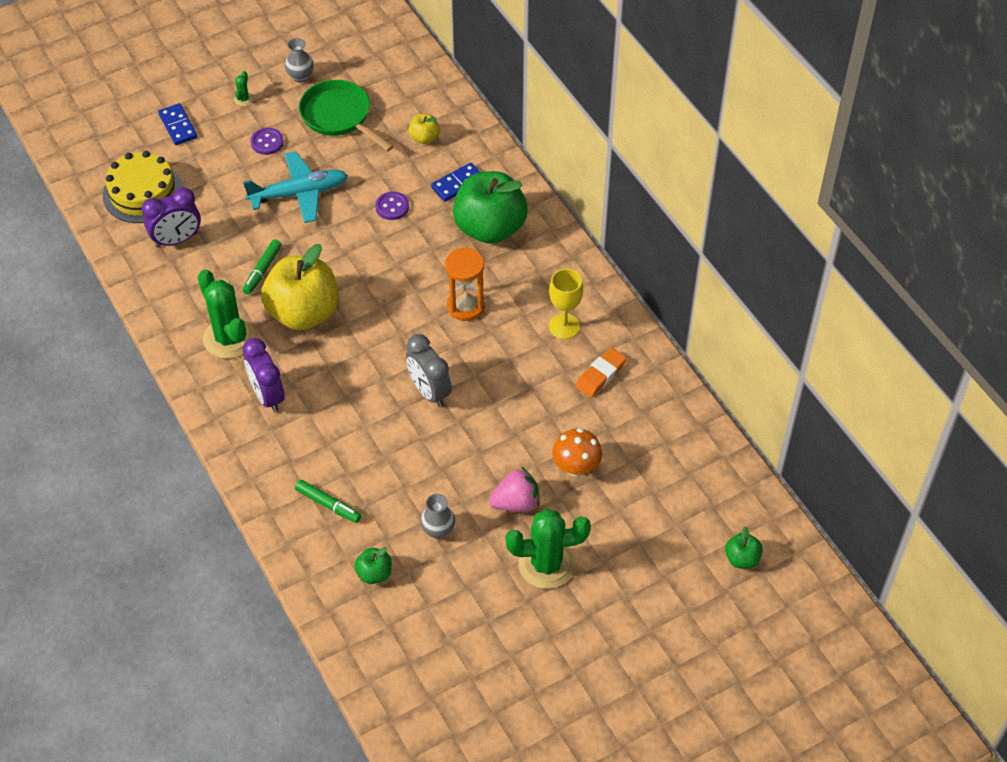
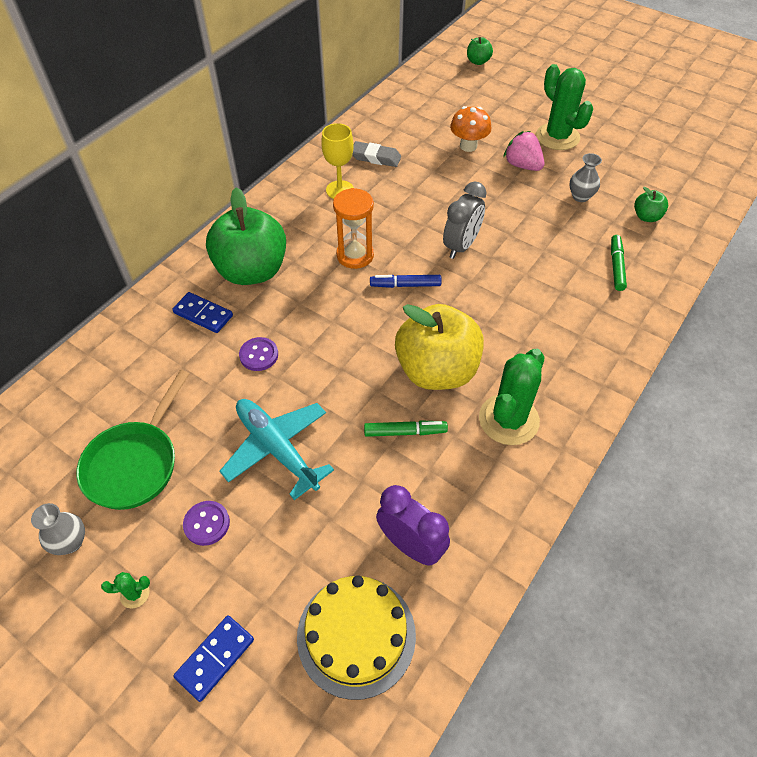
camera: 115 degrees left, 0 degrees up
(267, 396) = (549, 355): purple clock -> none
(407, 329) = (405, 285): none -> blue marker
(424, 138) = (144, 366): yellow apple -> none
(600, 375) = (375, 157): orange eraser -> grey eraser

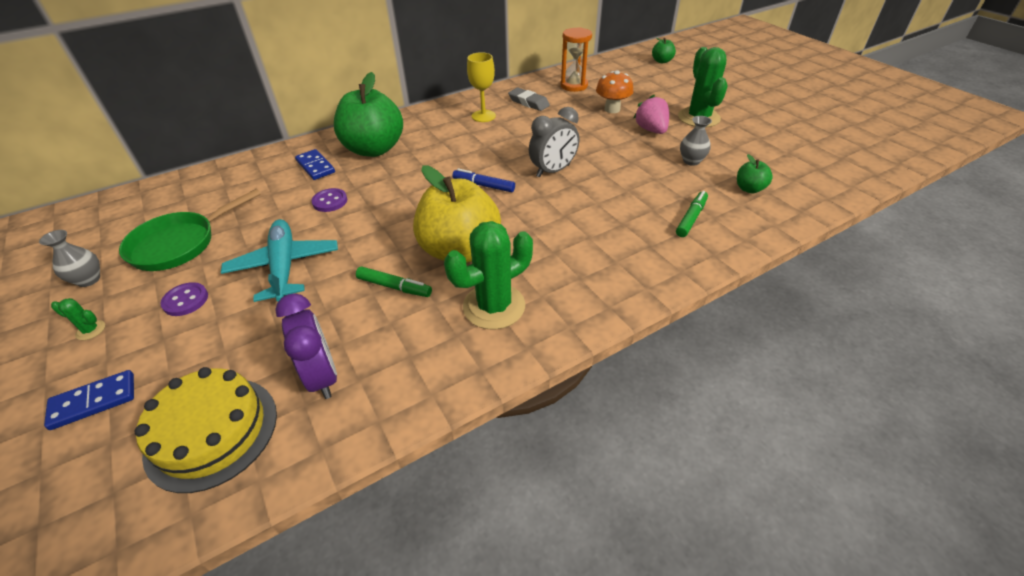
camera: 25 degrees right, 10 degrees down
(355, 255) = (460, 157): orange hourglass -> orange hourglass (574, 86)

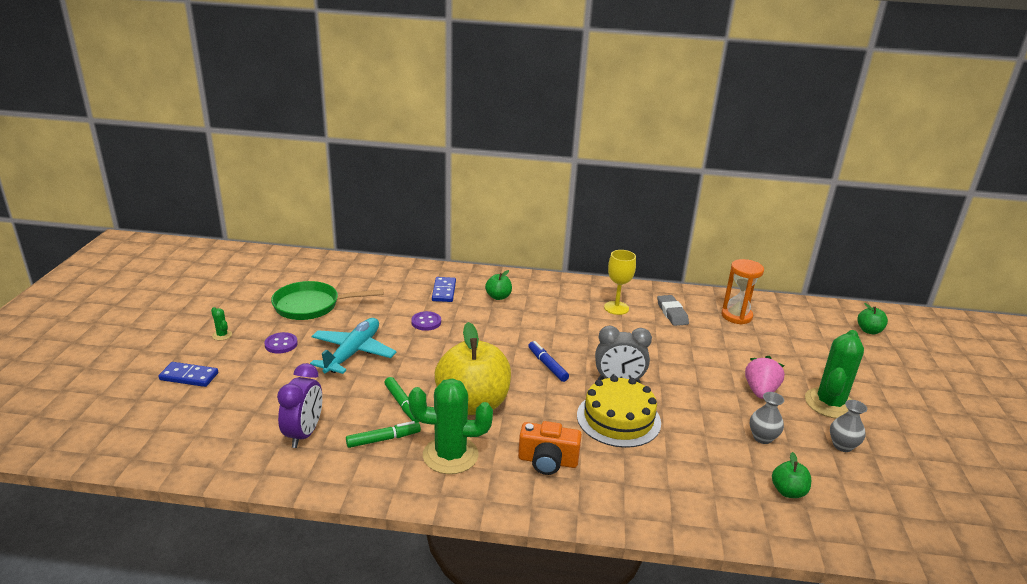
camera: 35 degrees right, 15 degrees down
(89, 280) = (247, 304): grey vase -> grey vase (842, 446)
(212, 432) = (223, 428): yellow cake -> yellow cake (618, 419)
(374, 149) = (498, 297): green apple -> green apple, size x0.44
(577, 262) = (547, 461): none -> orange camera
(612, 109) = (746, 354): orange mushroom -> none
(691, 218) = (692, 483): green marker -> green marker (383, 439)

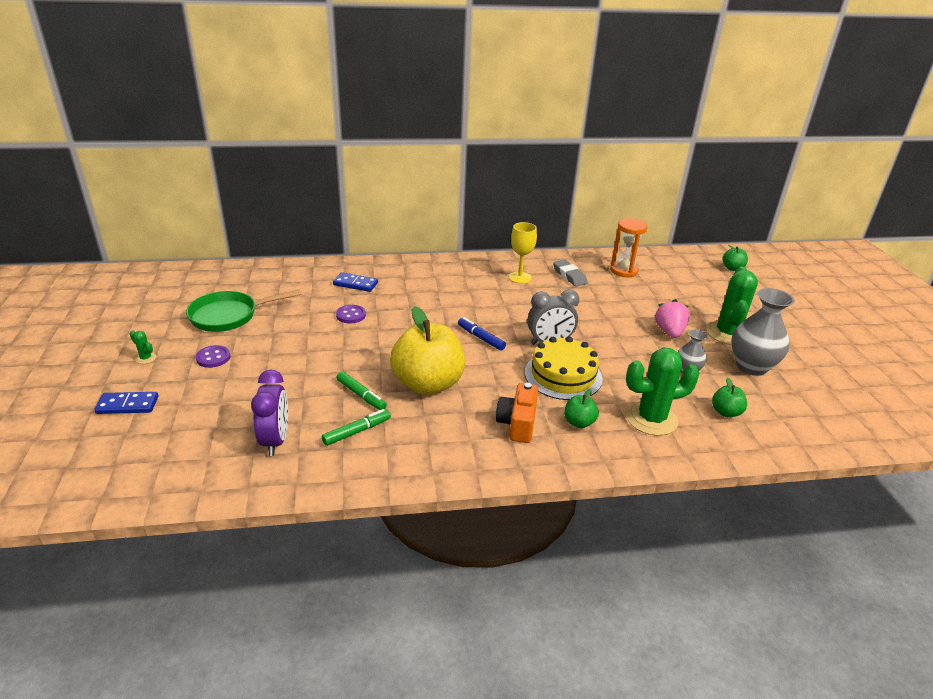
camera: 15 degrees left, 5 degrees up
(353, 353) = (291, 355): turquoise plane -> none
(444, 291) = (355, 284): blue domino -> blue domino turned 60 degrees counterclockwise
(450, 455) = (427, 435): green cactus -> green cactus (651, 419)
(498, 297) = (409, 282): green apple -> green apple (579, 422)
(547, 461) = (517, 424): orange camera -> orange camera turned 105 degrees clockwise
(842, 446) = (751, 366): grey vase -> grey vase, size x1.85

